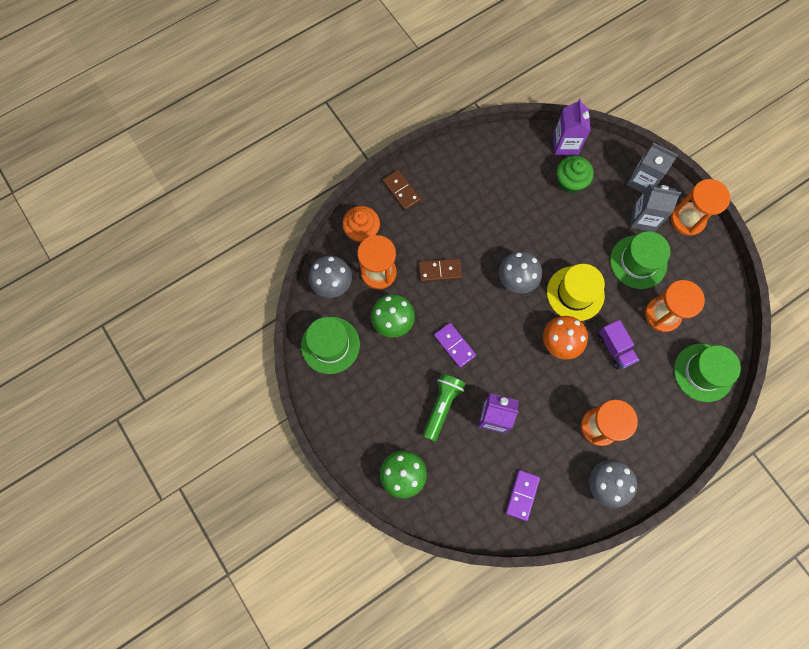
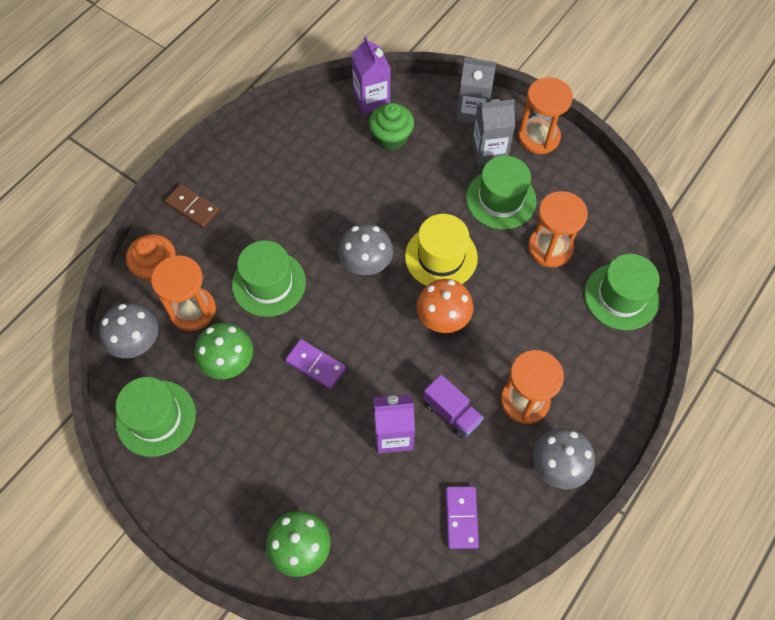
camera: 20 degrees left, 10 degrees down
(439, 270) = (269, 283): brown domino -> green hat
(442, 406) = (324, 443): green flashlight -> none
(615, 348) = (510, 303): purple truck -> purple truck (451, 412)

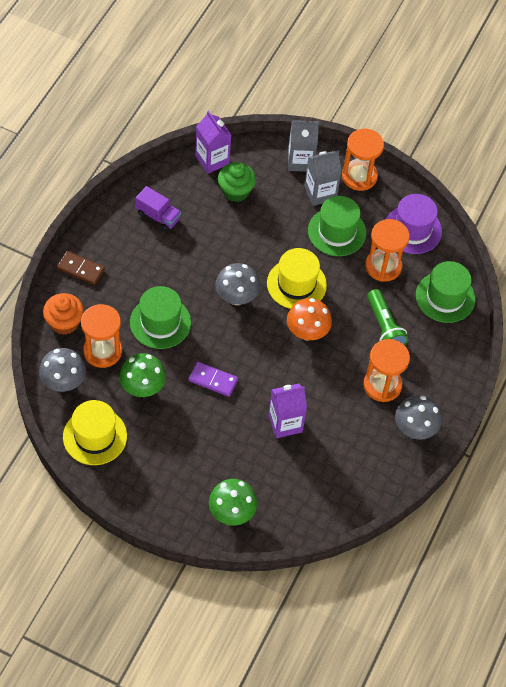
camera: 15 degrees left, 5 degrees down
(156, 418) = (95, 436): green hat -> yellow hat
(451, 412) = (327, 401): purple truck -> purple truck (158, 216)
(461, 518) = (348, 474): purple domino -> none
(539, 325) = (384, 327): none -> green flashlight
(593, 207) = (412, 229): none -> purple hat

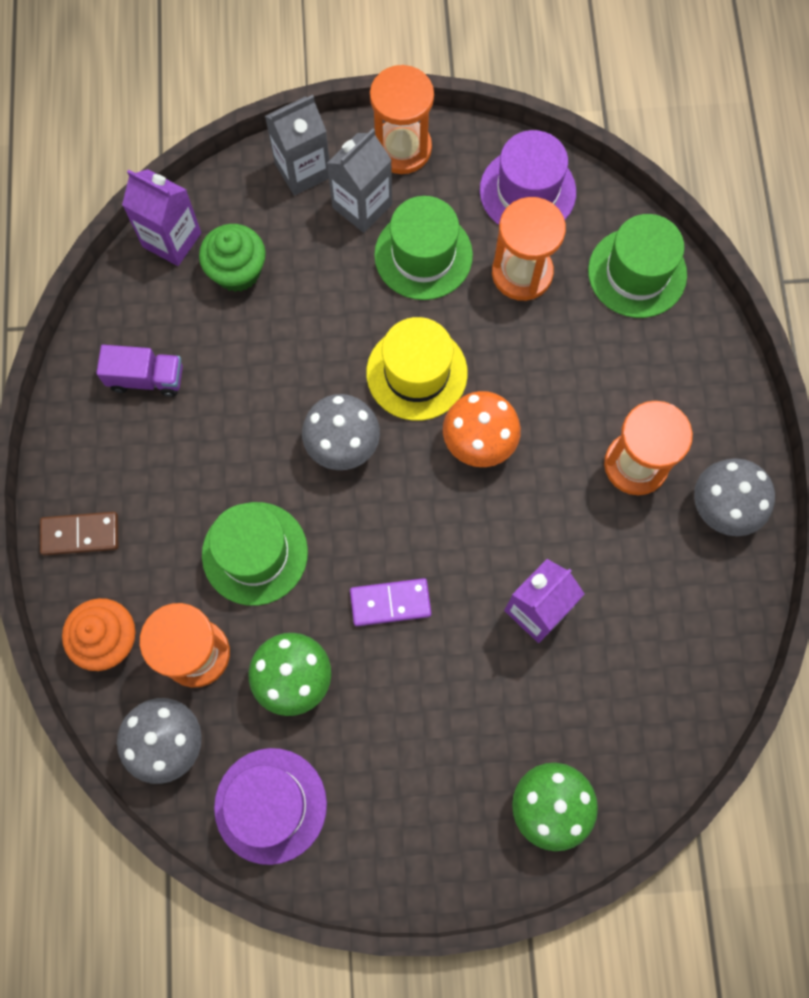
camera: 25 degrees left, 15 degrees up
(95, 436) = (270, 805): yellow hat -> purple hat
(384, 327) = (582, 370): green flashlight -> none

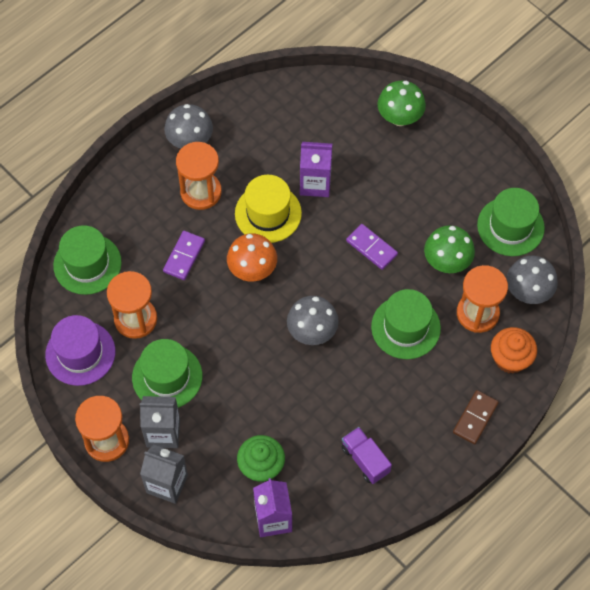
camera: 130 degrees left, 10 degrees down
(80, 534) = (475, 418): brown domino -> brown domino turned 75 degrees clockwise
(270, 805) = (510, 226): purple hat -> green hat
(417, 373) = (240, 327): yellow hat -> yellow hat (268, 213)
(561, 380) = (184, 256): none -> purple domino

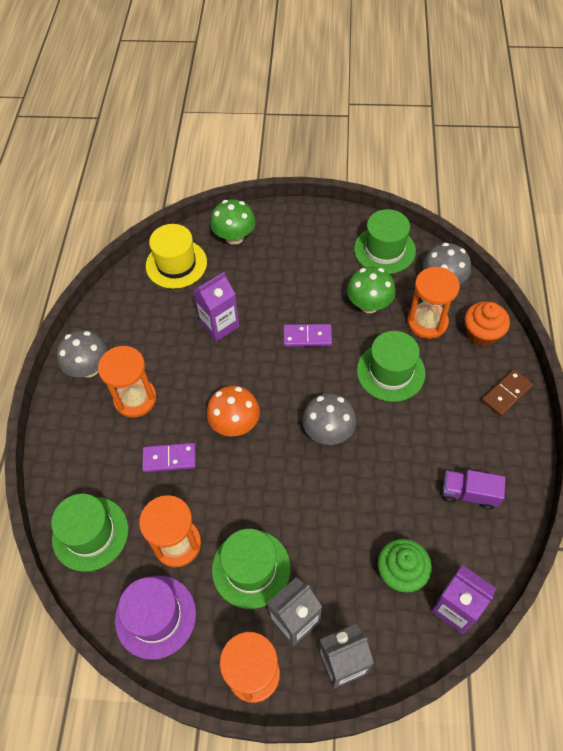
camera: 40 degrees left, 5 degrees down
(184, 256) = (169, 459): purple domino -> purple domino turned 75 degrees counterclockwise
(268, 213) = (205, 373): yellow hat -> yellow hat (176, 264)
(475, 418) = (506, 394): brown domino -> brown domino turned 60 degrees clockwise

